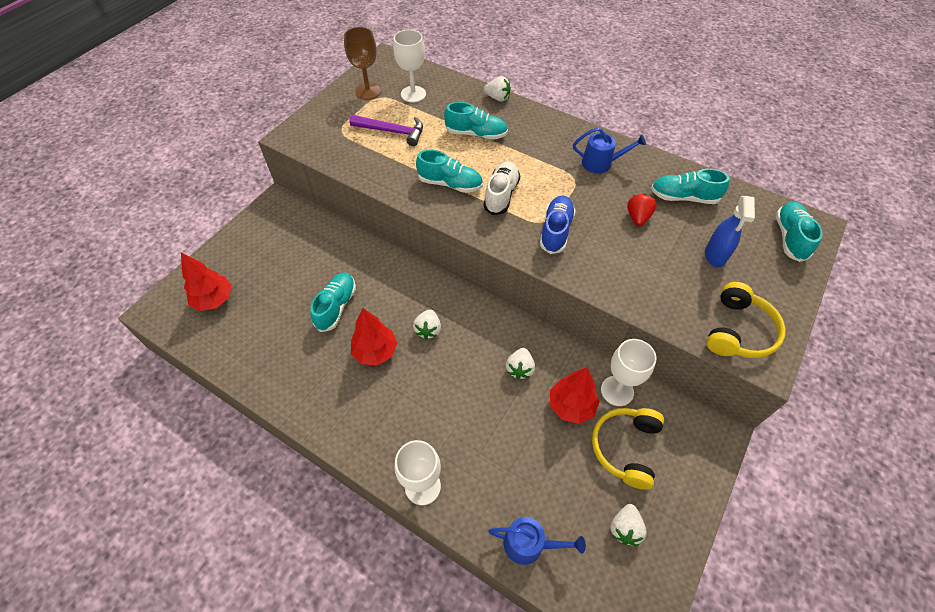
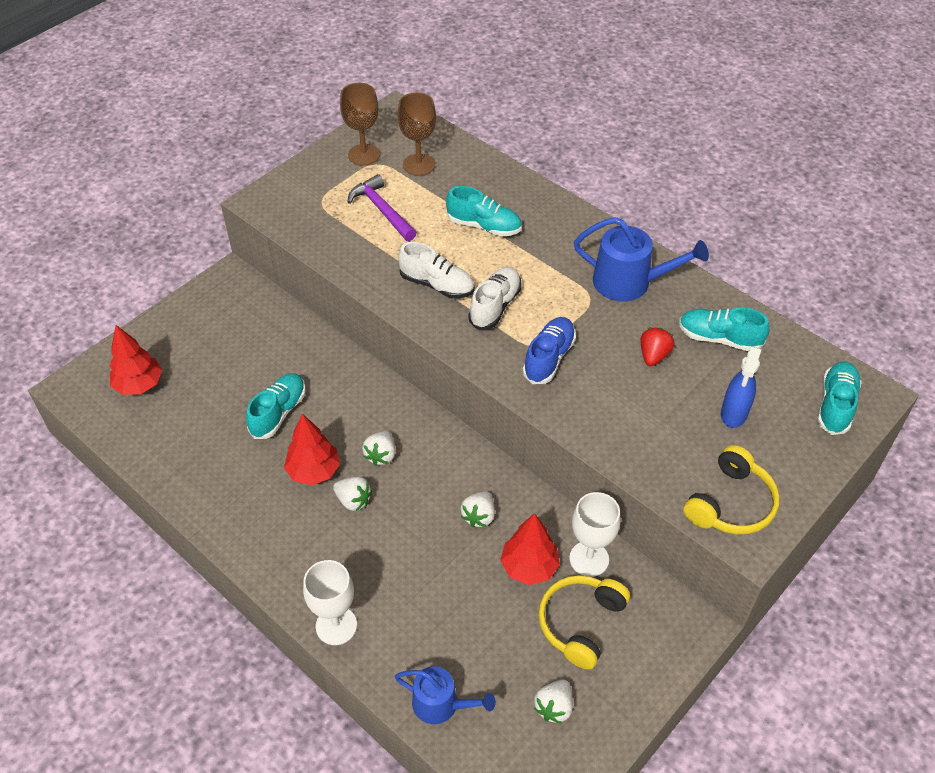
camera: 10 degrees right, 5 degrees down
(392, 131) = (382, 210): purple hammer -> purple hammer turned 150 degrees counterclockwise
(413, 94) = (419, 165): white goblet -> brown goblet
(450, 184) = (437, 285): turquoise shoe -> white shoe
(497, 98) = (523, 182): white strawberry -> white strawberry (353, 500)
(600, 163) = (629, 282): blue watering can -> blue watering can, size x1.52

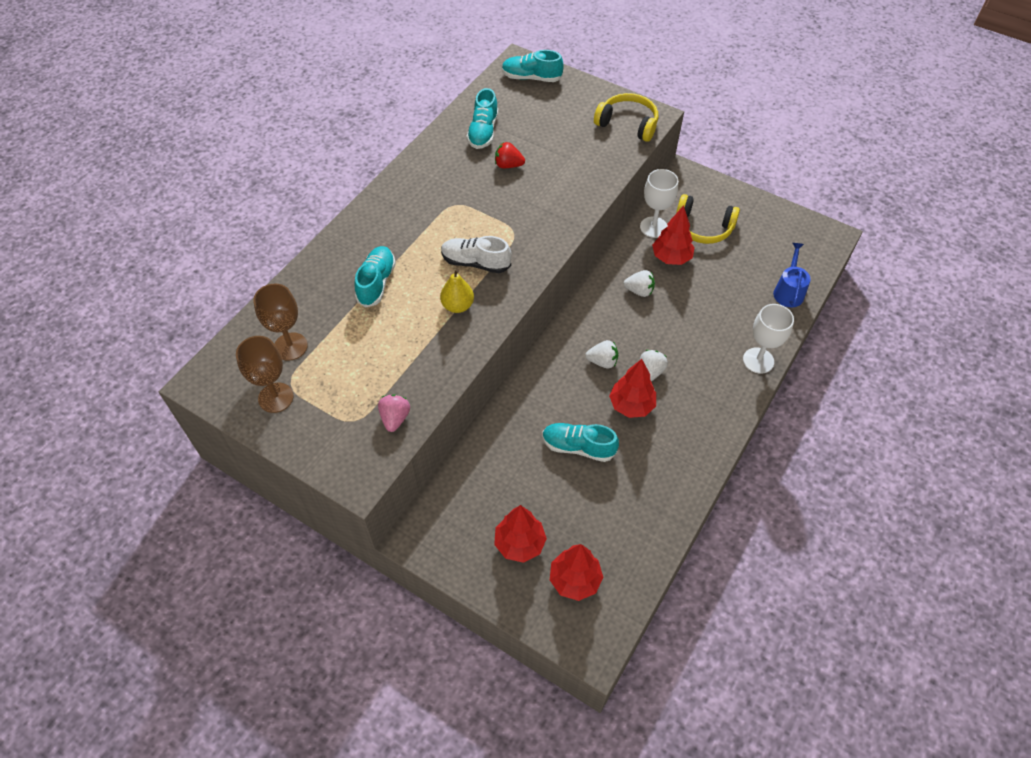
camera: 100 degrees left, 5 degrees up
(193, 349) = (519, 543): none -> red tree
(313, 228) = (395, 418): none -> pink strawberry
(382, 210) = (362, 365): purple hammer -> none
(437, 285) = (457, 306): white shoe -> yellow pear
(549, 358) = (525, 223): blue shoe -> none
(554, 707) = (765, 235): white strawberry -> none
(629, 282) = (433, 183): blue watering can -> none
(734, 414) = (552, 123): blue spray bottle -> none

